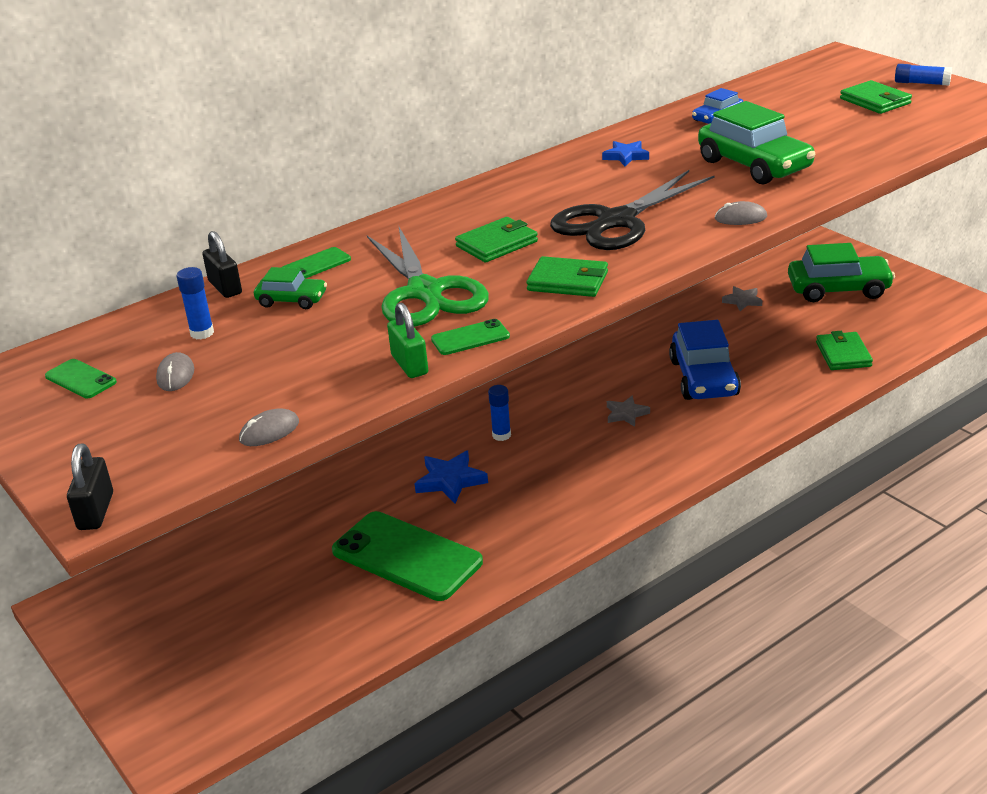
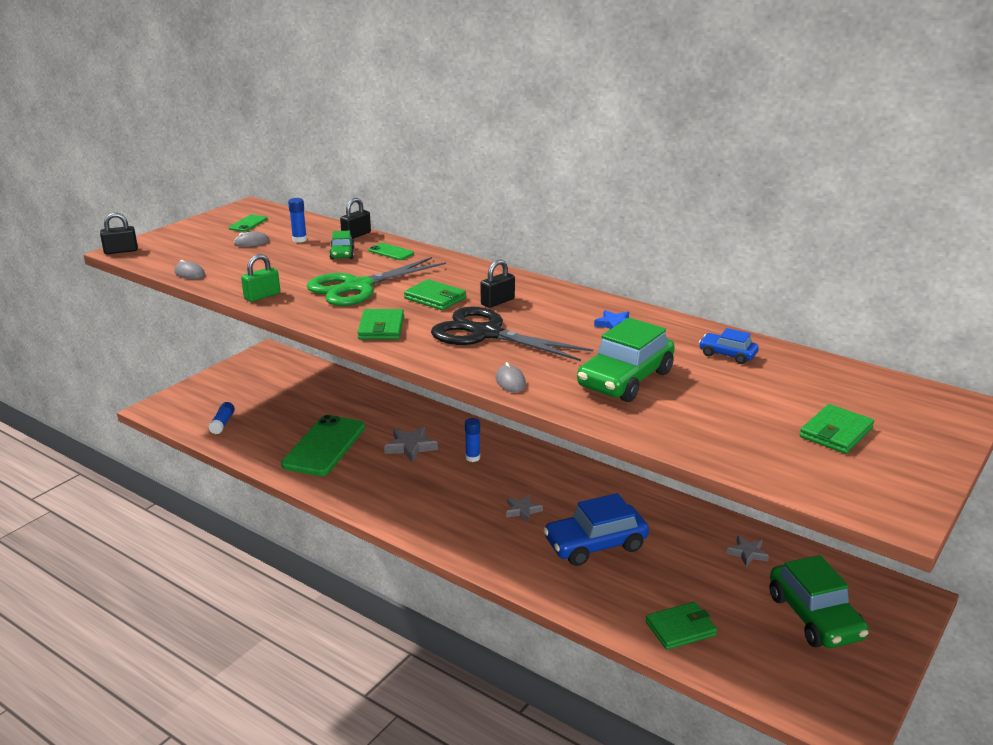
camera: 70 degrees right, 5 degrees down
(450, 481) = (410, 447): blue star -> grey star
(470, 338) = (296, 308): green phone -> none
(531, 209) = (497, 302): none -> black padlock
(921, 83) = (917, 460): blue glue stick -> blue glue stick (222, 423)

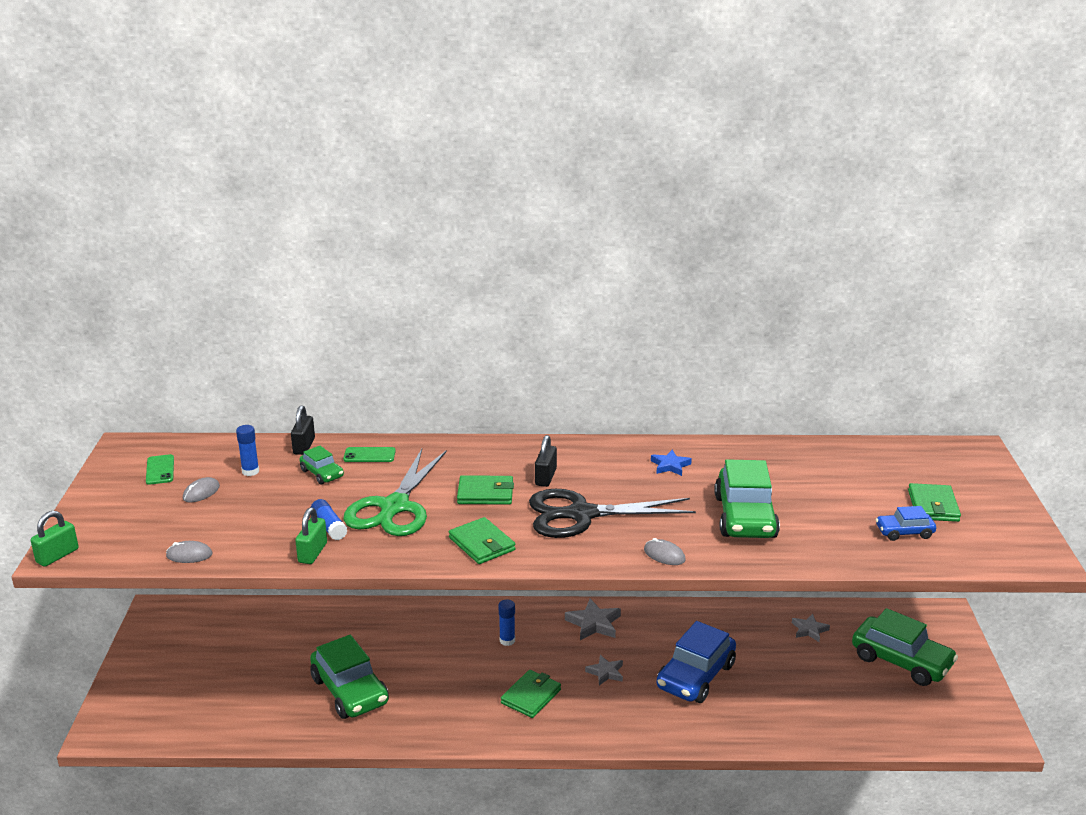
camera: 35 degrees left, 0 degrees up
(121, 251) = (57, 556): black padlock -> green padlock
(222, 423) = (207, 714): blue glue stick -> blue glue stick (329, 526)
(324, 446) = (350, 691): green phone -> green car
(410, 447) = (437, 654): grey star -> grey star (594, 623)
(680, 628) = (828, 717): green wallet -> green wallet (531, 696)
(727, 355) = (785, 464): blue car -> blue car (904, 532)

